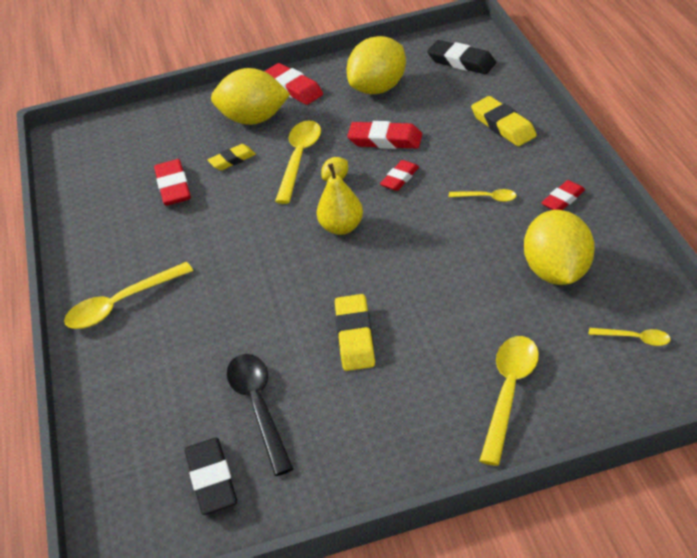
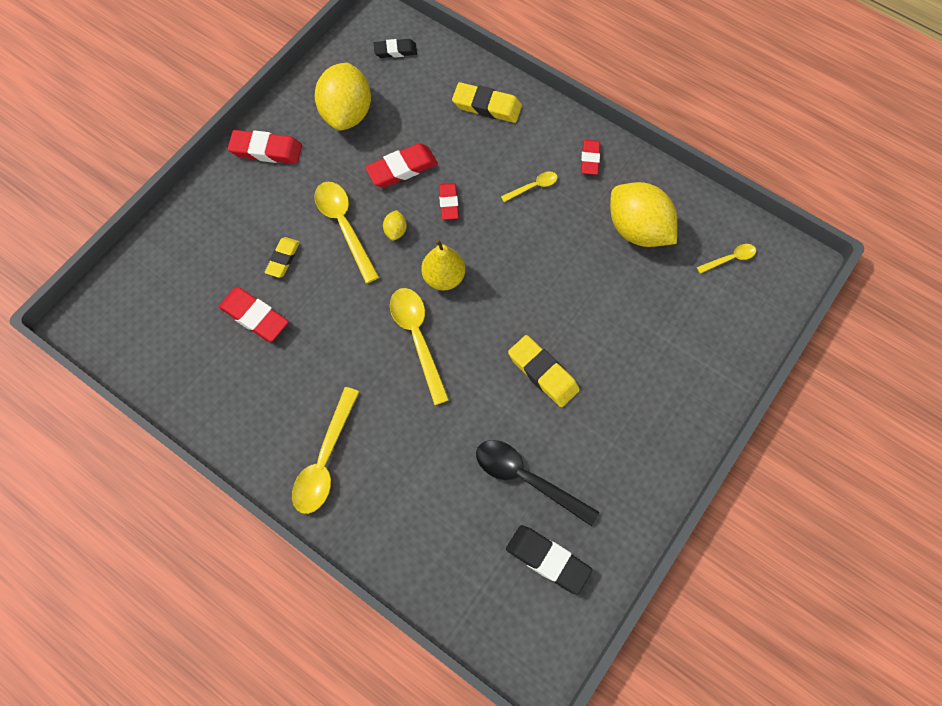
camera: 45 degrees left, 25 degrees up
(254, 119) = (261, 203): yellow lemon -> none
(461, 61) = (395, 51): black eraser -> black eraser, size x0.65
(509, 393) = (686, 353): yellow spoon -> yellow spoon (417, 338)

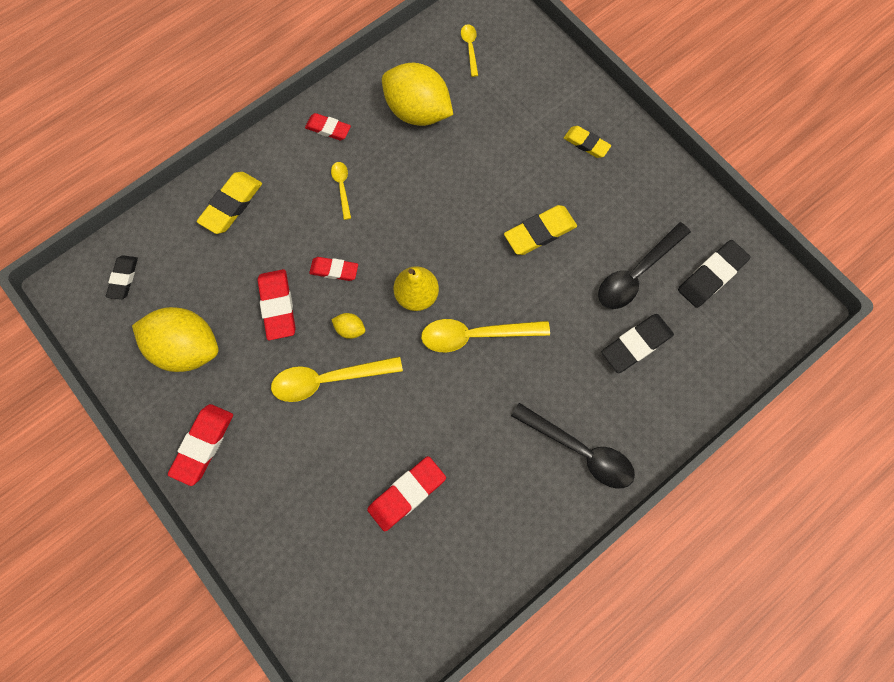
camera: 75 degrees left, 5 degrees up
(283, 259) = (347, 451): yellow eraser -> yellow eraser (586, 144)
(325, 459) = (580, 450): yellow spoon -> black spoon
(447, 493) = (636, 344): none -> black eraser
(637, 229) = (418, 111): yellow lemon -> yellow lemon turned 60 degrees clockwise

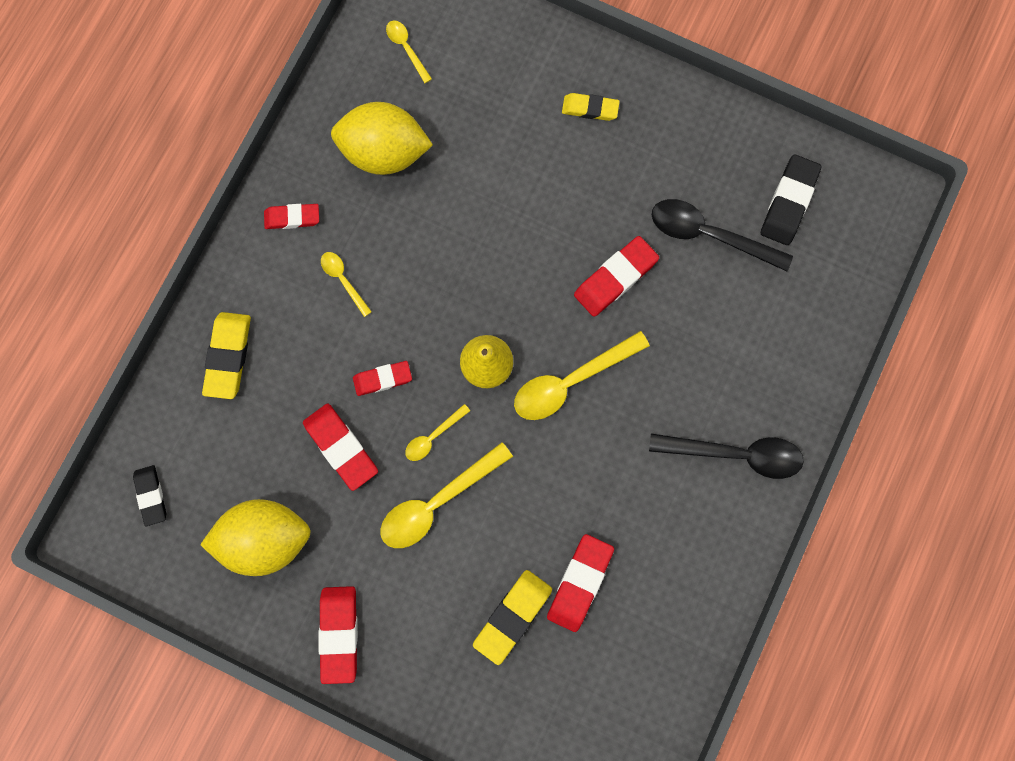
camera: 25 degrees left, 5 degrees up
(350, 329) = (433, 436): yellow lemon -> yellow spoon
(539, 232) = (586, 235): yellow eraser -> yellow eraser (512, 616)
(547, 274) = (615, 278): none -> red eraser
(636, 273) = (709, 235): black spoon -> black spoon turned 90 degrees clockwise
(636, 344) = (743, 314): black eraser -> none

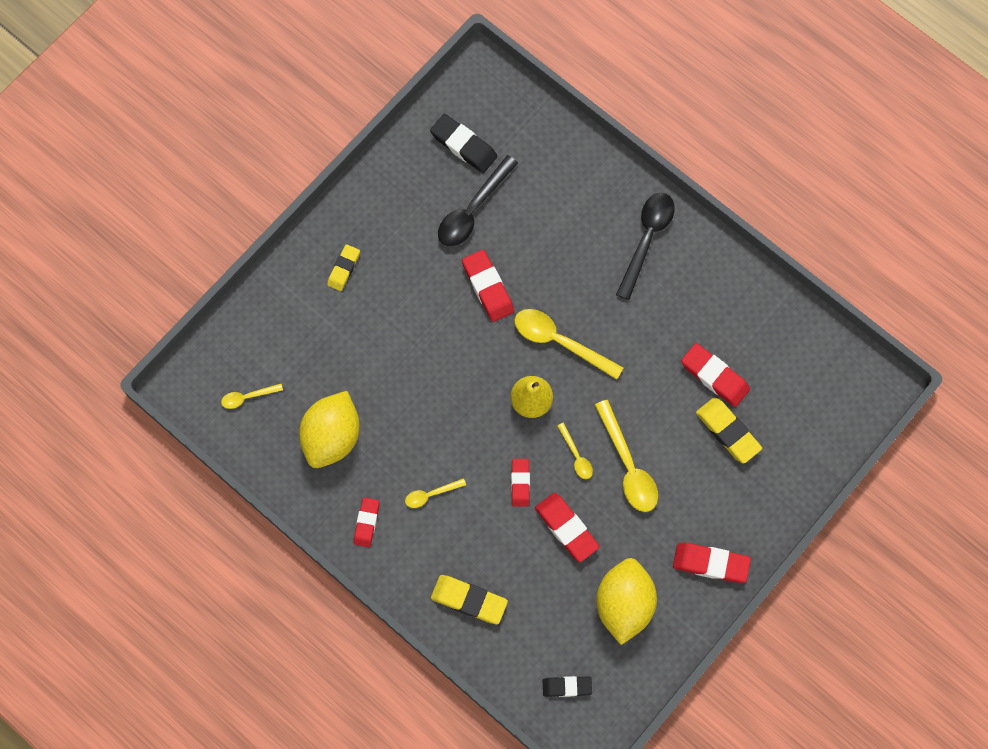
camera: 75 degrees left, 5 degrees down
(341, 447) = (566, 528): red eraser -> red eraser turned 75 degrees clockwise
(571, 381) = (560, 342): yellow spoon -> yellow spoon turned 135 degrees clockwise

